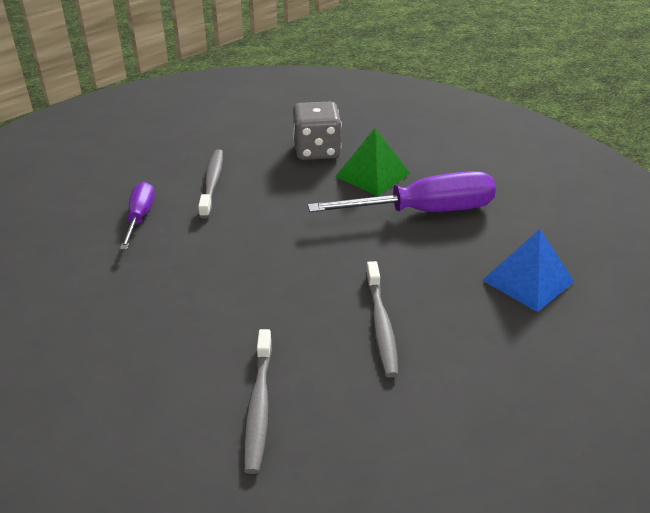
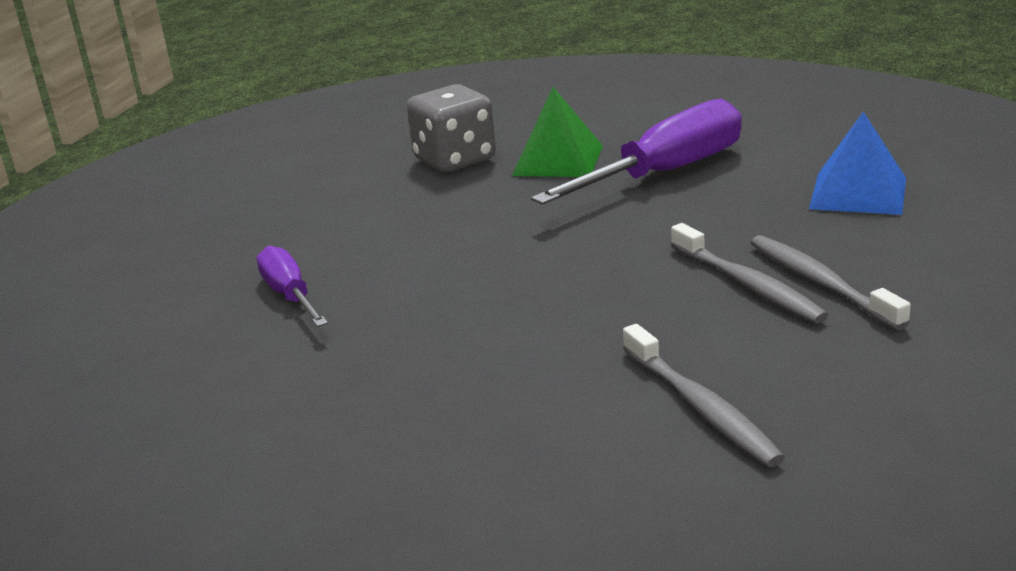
camera: 25 degrees left, 10 degrees down
(212, 183) = (350, 231): grey toothbrush -> grey toothbrush (820, 282)

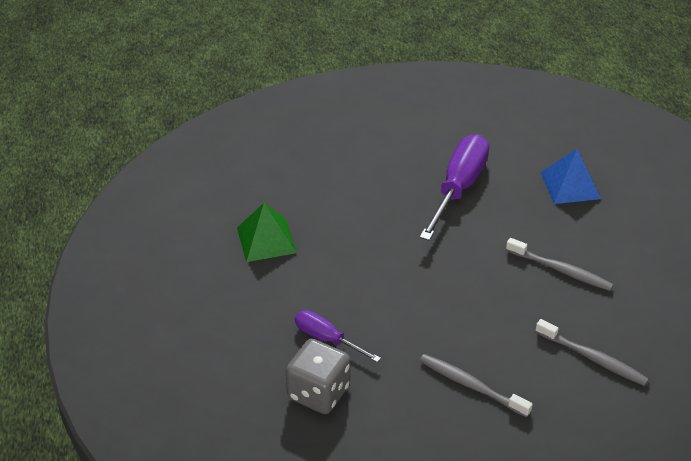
camera: 30 degrees left, 15 degrees up
(455, 160) = (323, 199): grey dice -> grey dice (318, 393)
(558, 160) = (388, 188): green pyramid -> green pyramid (266, 240)
(820, 282) = (593, 260): grey toothbrush -> grey toothbrush (471, 385)

